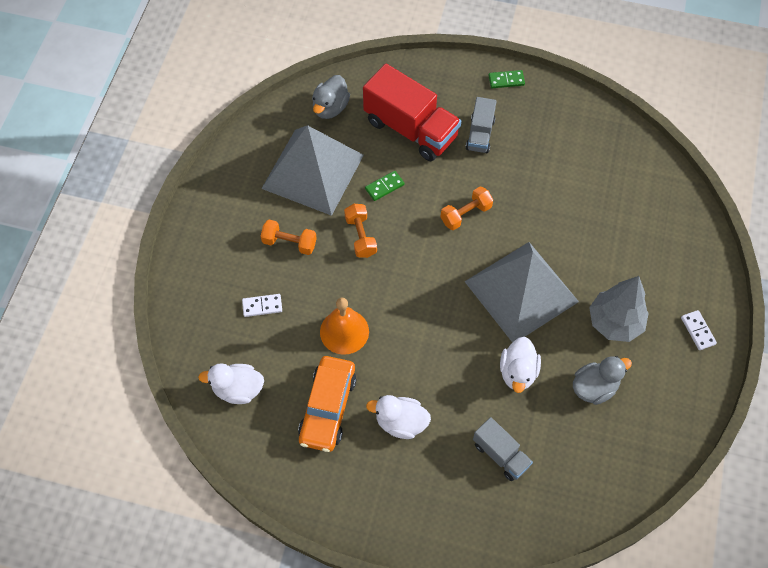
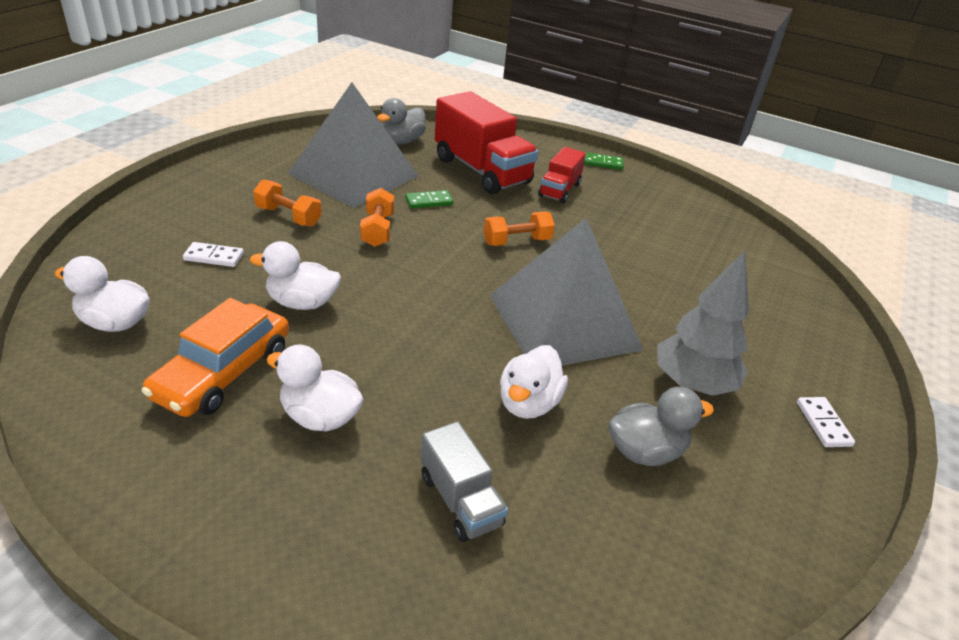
camera: 10 degrees right, 25 degrees down
(344, 331) = (302, 303): orange bell -> white duck
(480, 134) = (559, 190): grey truck -> red truck

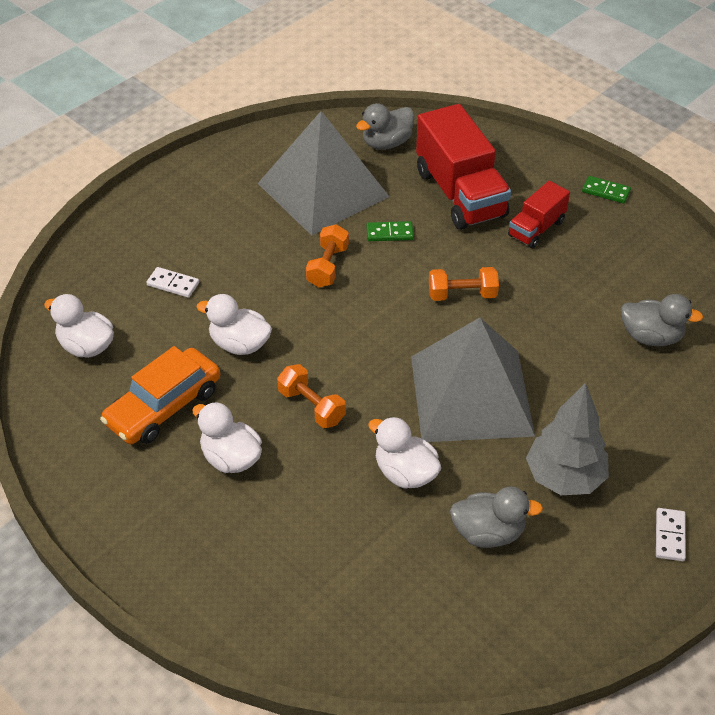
camera: 20 degrees right, 10 degrees up
(288, 216) = (247, 241): orange dumbbell -> orange dumbbell (311, 406)
(460, 500) = (320, 546): grey truck -> none
(528, 403) = (405, 473): white duck -> white duck turned 90 degrees clockwise
(700, 258) = (651, 337): none -> grey duck

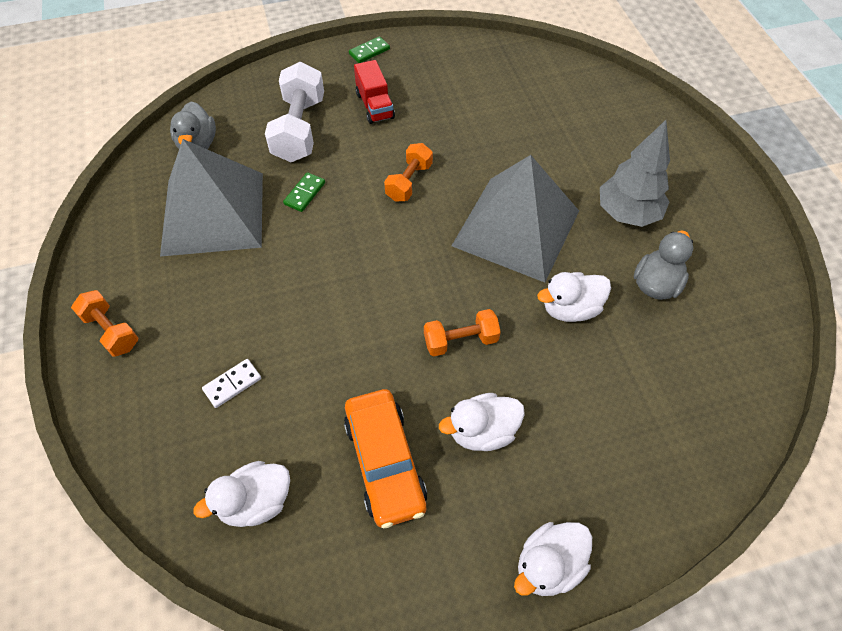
camera: 60 degrees left, 10 degrees up
(239, 344) = (351, 363): white duck -> white duck (548, 565)
(327, 266) = (308, 253): orange dumbbell -> orange dumbbell (111, 331)
(460, 194) = (299, 129): red truck -> white dumbbell
(651, 337) = (526, 102): grey duck -> none
(669, 536) = (706, 184): white domino -> none

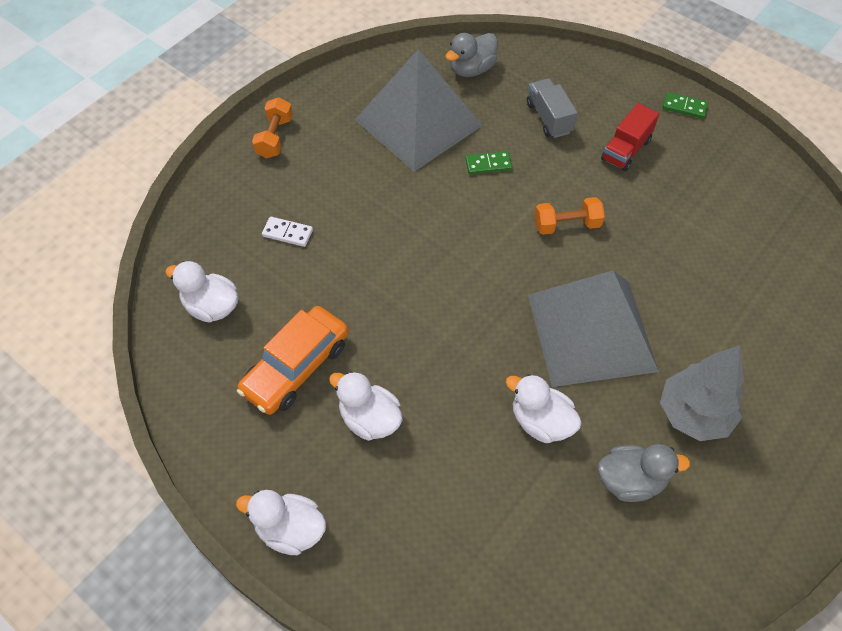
camera: 55 degrees right, 0 degrees up
(299, 129) = (549, 118): white dumbbell -> grey truck
(460, 340) = (440, 356): orange dumbbell -> none

